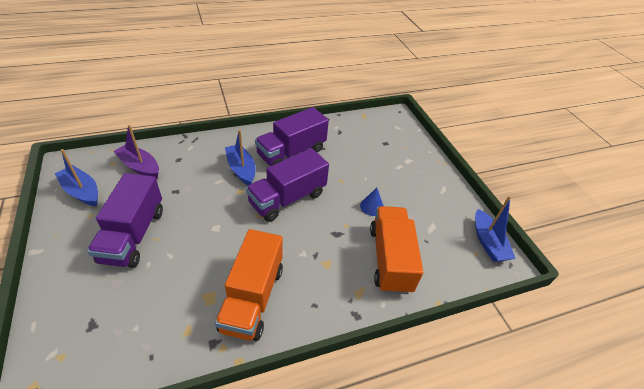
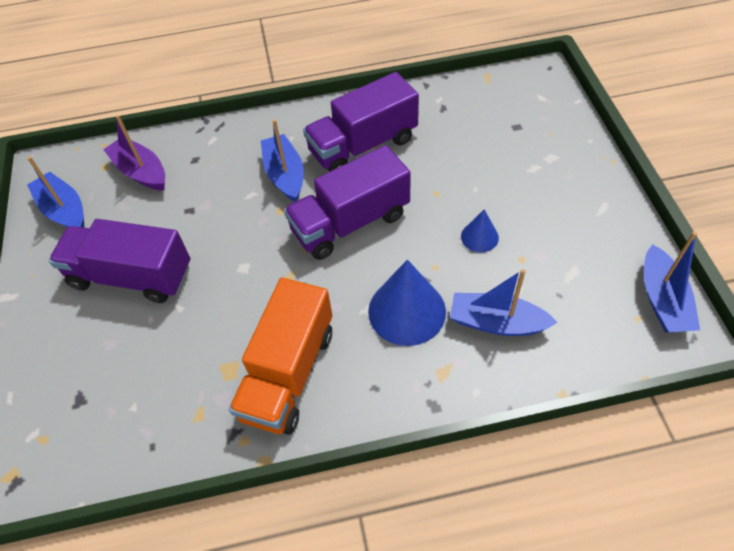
camera: 15 degrees right, 10 degrees up
(133, 235) = (131, 276): purple truck -> purple truck turned 90 degrees clockwise
(331, 253) = (407, 311): none -> blue cone
(390, 259) = (497, 322): orange truck -> blue boat

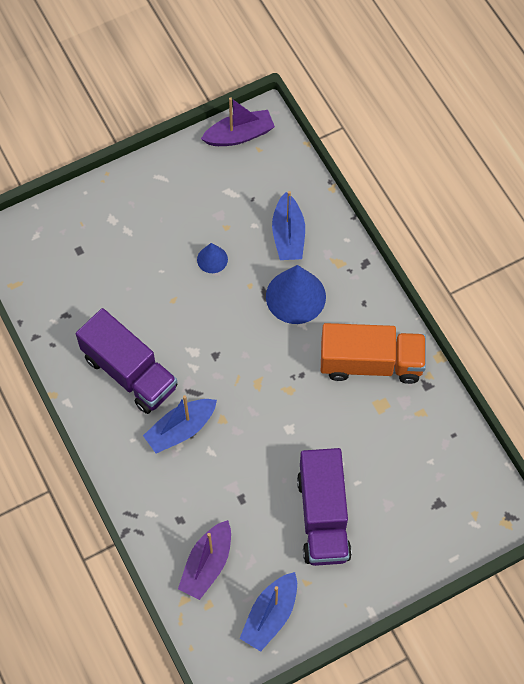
camera: 110 degrees left, 10 degrees up
(350, 222) = (222, 359): purple truck -> none
(662, 300) = (239, 135): blue boat -> purple boat

